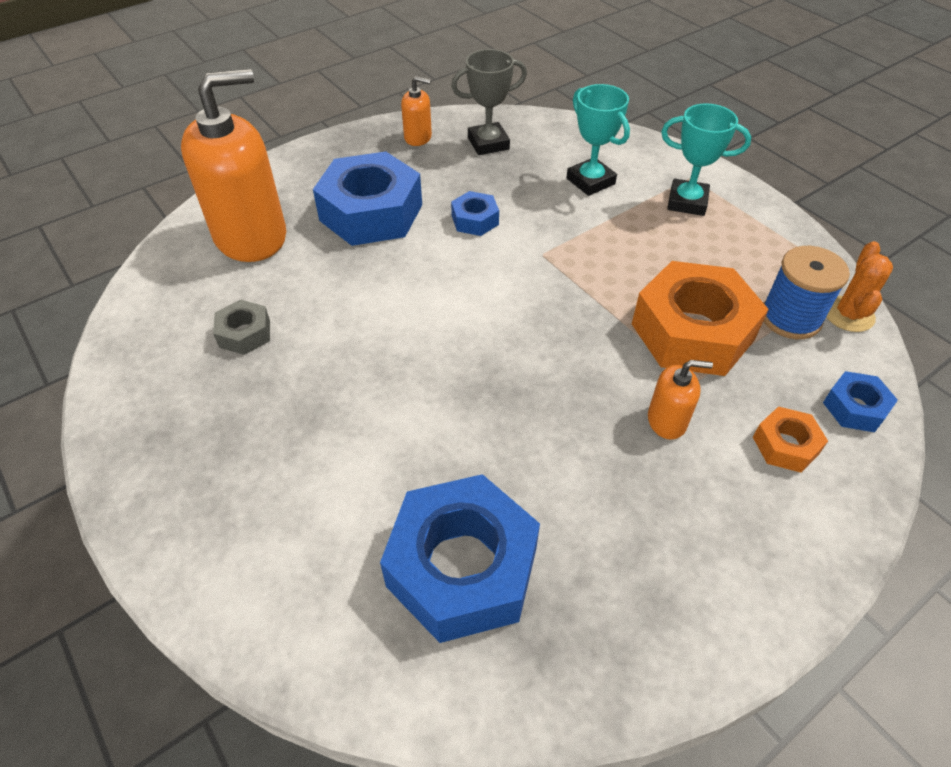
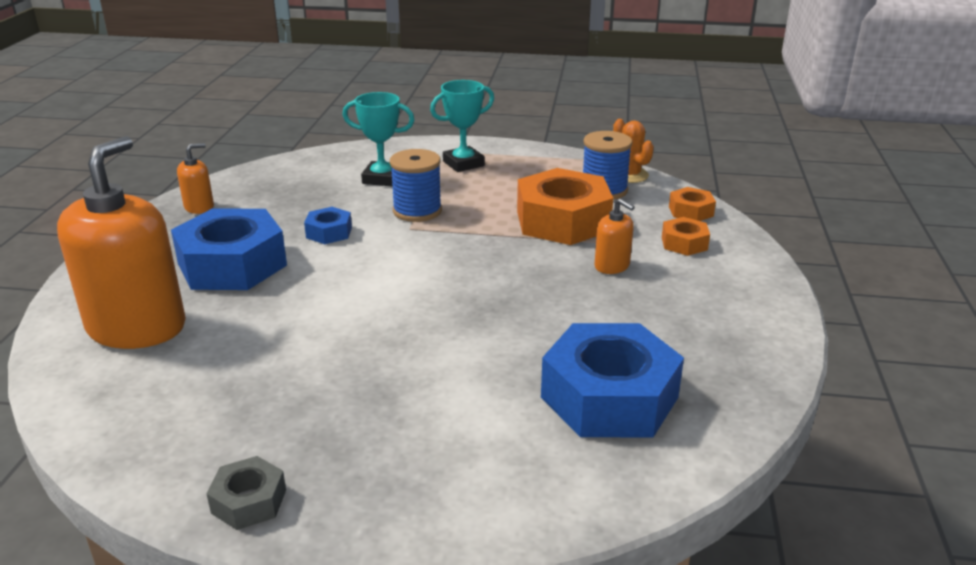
camera: 45 degrees left, 20 degrees down
(245, 333) = (239, 383): grey nut -> grey nut (249, 501)
(488, 143) = (268, 188): grey trophy -> none
(573, 237) = (417, 211): none -> blue spool
(667, 421) = (612, 266): orange soap dispenser -> orange soap dispenser turned 90 degrees clockwise
(855, 408) = (690, 211): blue nut -> orange nut

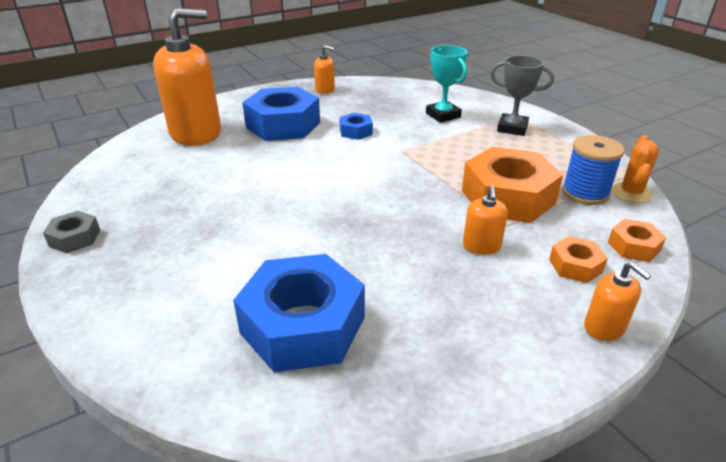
camera: 50 degrees right, 5 degrees up
(417, 211) = (425, 143): blue spool -> none
(463, 164) = (512, 128): turquoise trophy -> grey trophy
(758, 270) = (604, 327): none -> orange soap dispenser

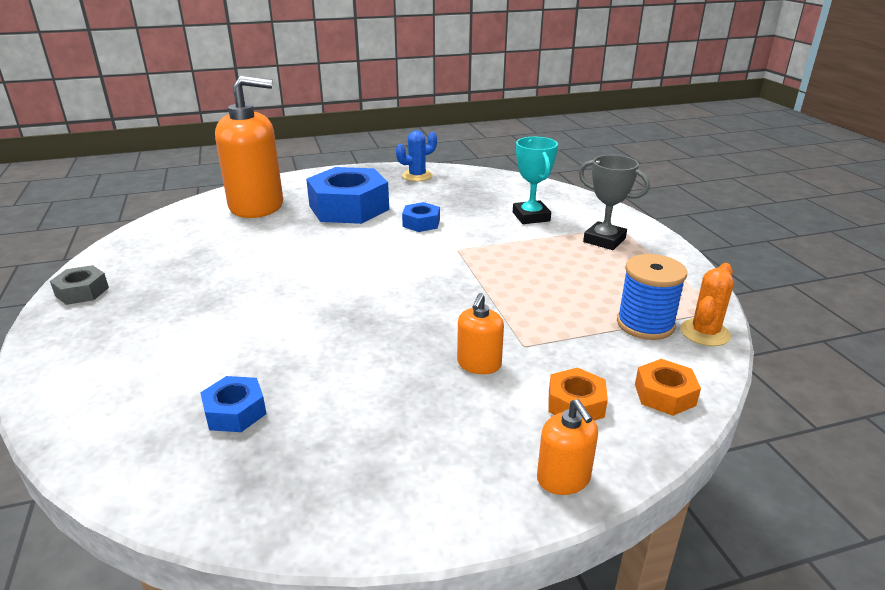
camera: 15 degrees right, 5 degrees down
(303, 325) = (235, 412): blue nut -> blue nut, size x0.47
(325, 90) = (417, 176): orange soap dispenser -> blue cactus
(508, 197) = (546, 315): orange nut -> none

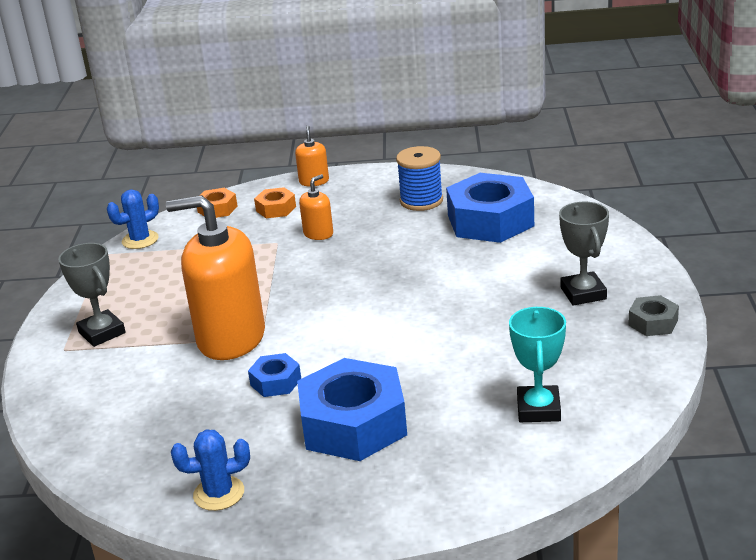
camera: 160 degrees left, 0 degrees up
(140, 314) = (583, 293): none -> grey trophy
(235, 412) = (490, 221): blue nut -> blue nut, size x2.13
(257, 206) = (482, 444): orange soap dispenser -> orange soap dispenser (231, 338)
(531, 217) = (139, 378): turquoise trophy -> turquoise trophy (538, 409)
(645, 324) = (173, 249): blue spool -> blue spool (421, 201)
(704, 333) = (140, 240): orange cactus -> blue cactus

